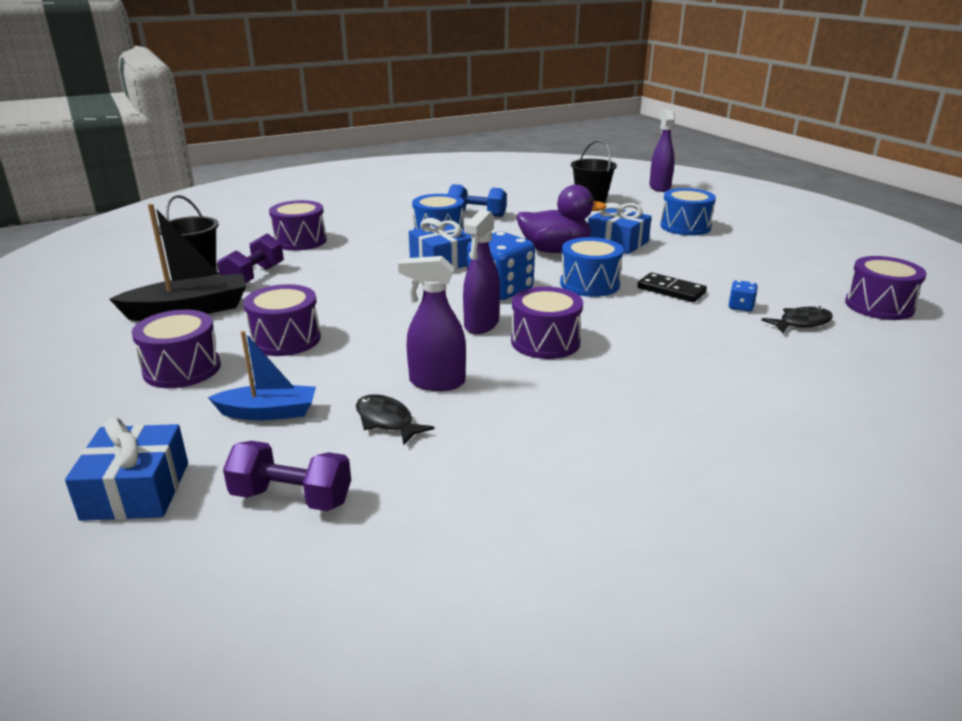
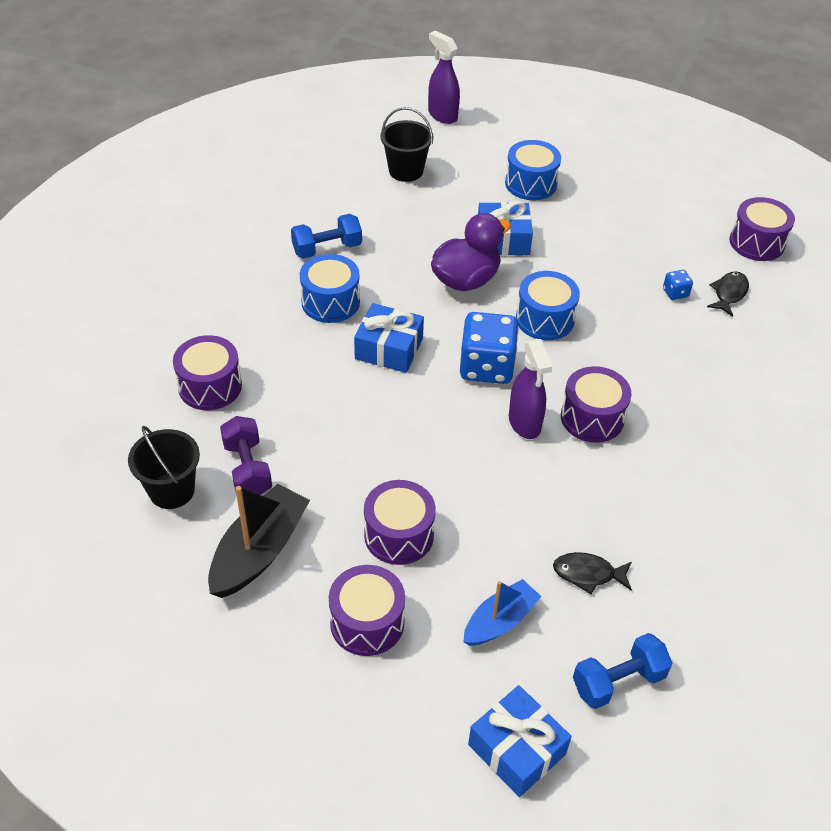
camera: 40 degrees left, 20 degrees up
(292, 498) = (618, 681): purple dumbbell -> blue dumbbell
(436, 382) = (572, 512): purple spray bottle -> none
(671, 290) = (610, 296): black domino -> none

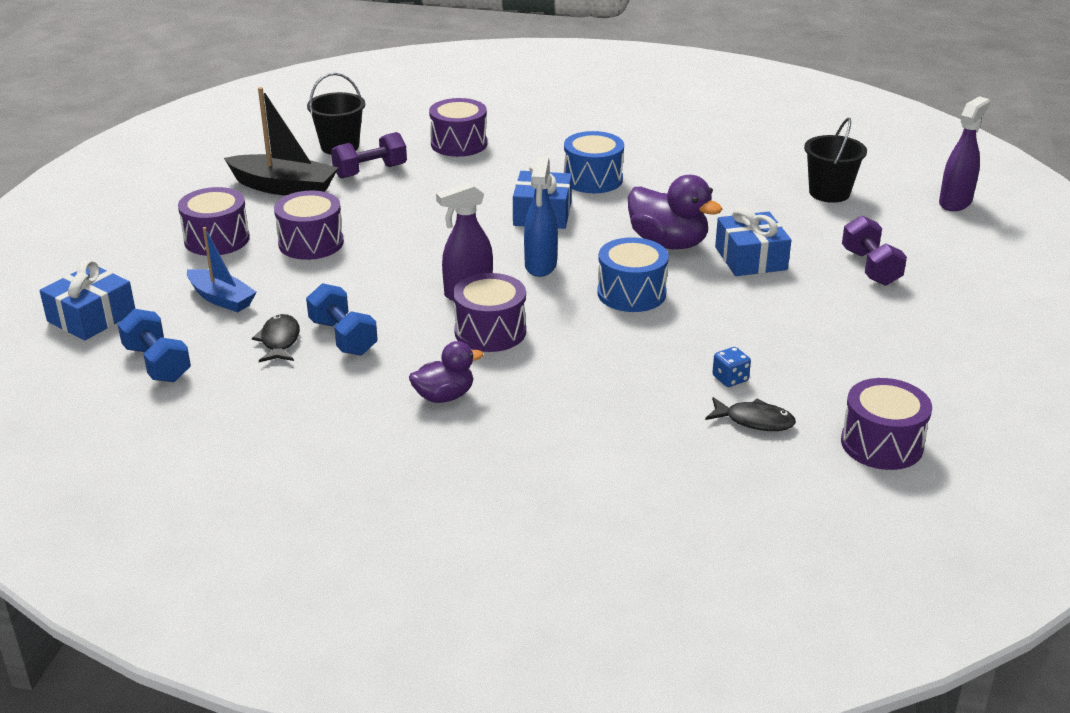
camera: 80 degrees right, 15 degrees down
(327, 249) = (669, 168): blue dumbbell -> blue dumbbell (343, 337)
(486, 366) = (540, 266): blue dice -> blue spray bottle
(531, 184) = (870, 267): blue drum -> purple dumbbell
(689, 462) = (444, 396): none -> purple duck

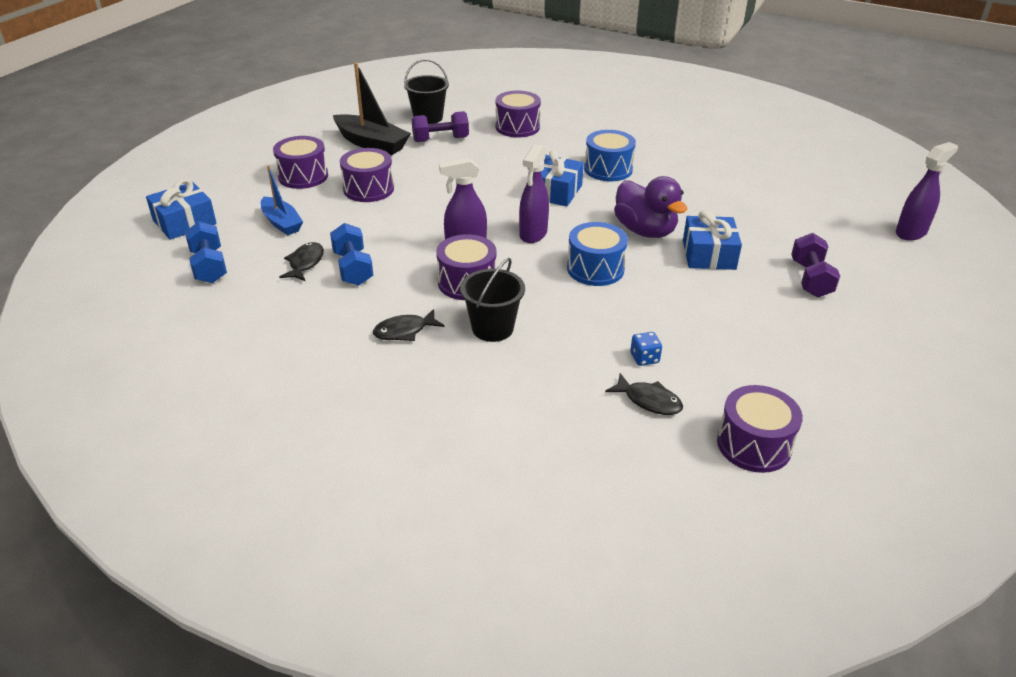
camera: 15 degrees right, 5 degrees up
(444, 396) = (404, 331): purple duck -> black fish
(540, 266) = (533, 234): blue spray bottle -> purple spray bottle
(829, 193) = (801, 208): black bucket -> black bucket (492, 328)

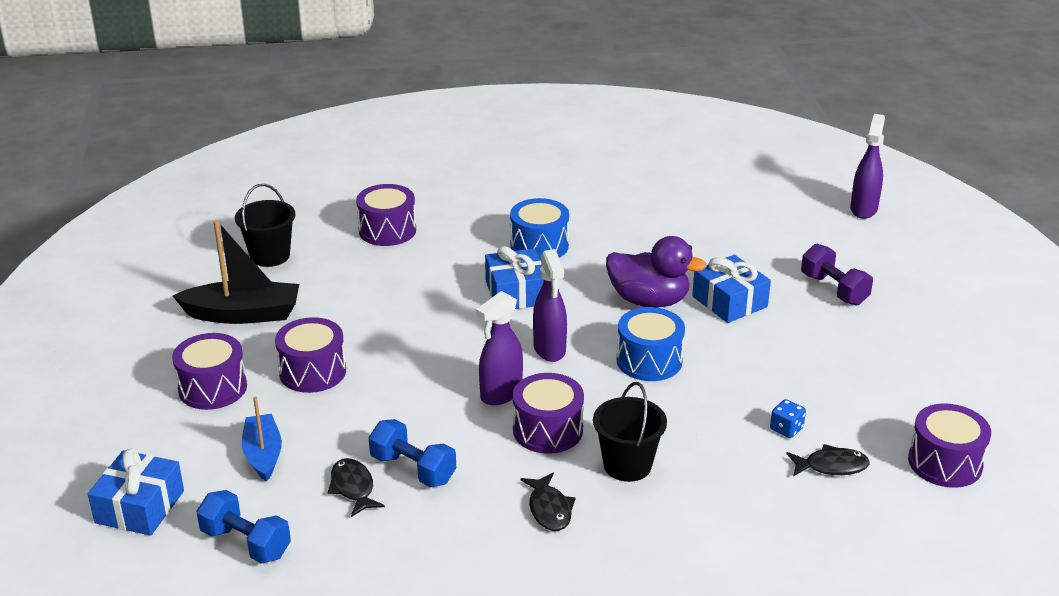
camera: 35 degrees left, 5 degrees down
(281, 223) = (263, 455): blue boat -> blue boat turned 120 degrees counterclockwise
(404, 331) = (549, 509): black fish -> black fish turned 45 degrees counterclockwise
(440, 139) = (319, 278): purple dumbbell -> none

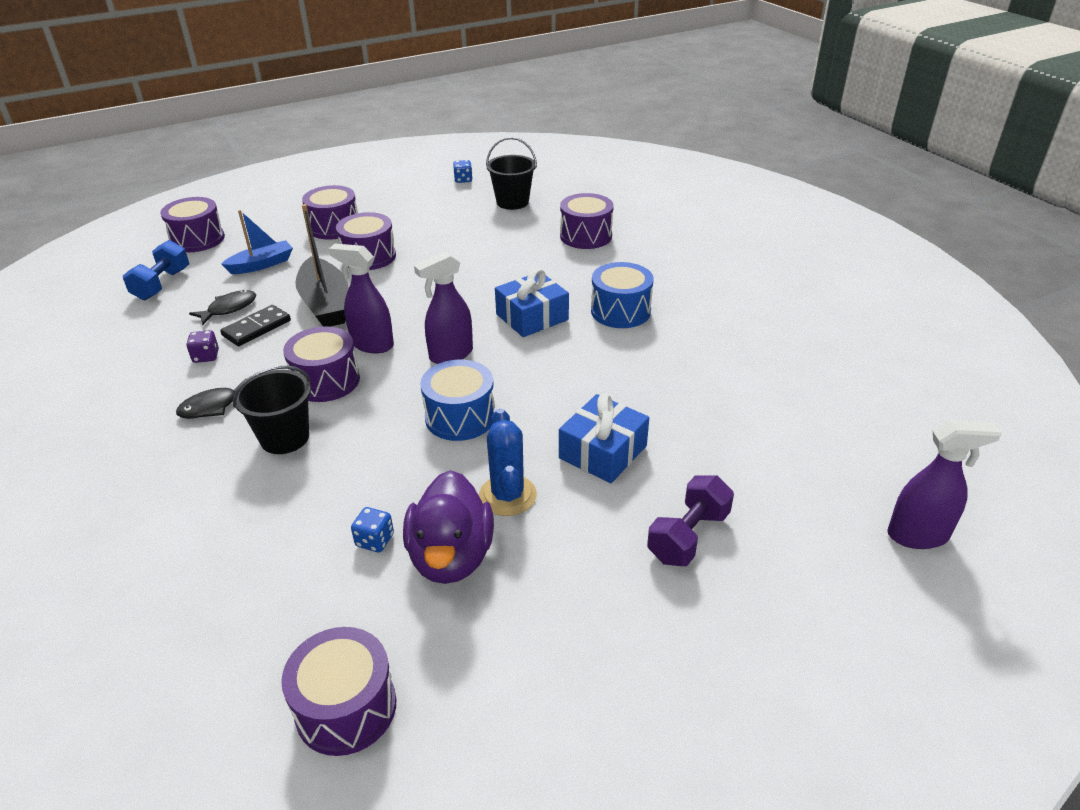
camera: 70 degrees right, 5 degrees up
(139, 507) = (197, 239): blue gift -> purple drum
(177, 276) = (463, 180): none -> blue dice
(243, 314) = (429, 213): black boat -> black boat (326, 304)
(413, 469) = (256, 328): blue dumbbell -> black domino
(448, 511) = (206, 356): none -> purple dice
(649, 301) = (568, 395): purple duck -> purple duck (451, 557)
(760, 356) = (507, 495): none -> blue cactus
(831, 466) = (314, 591): black fish -> none

